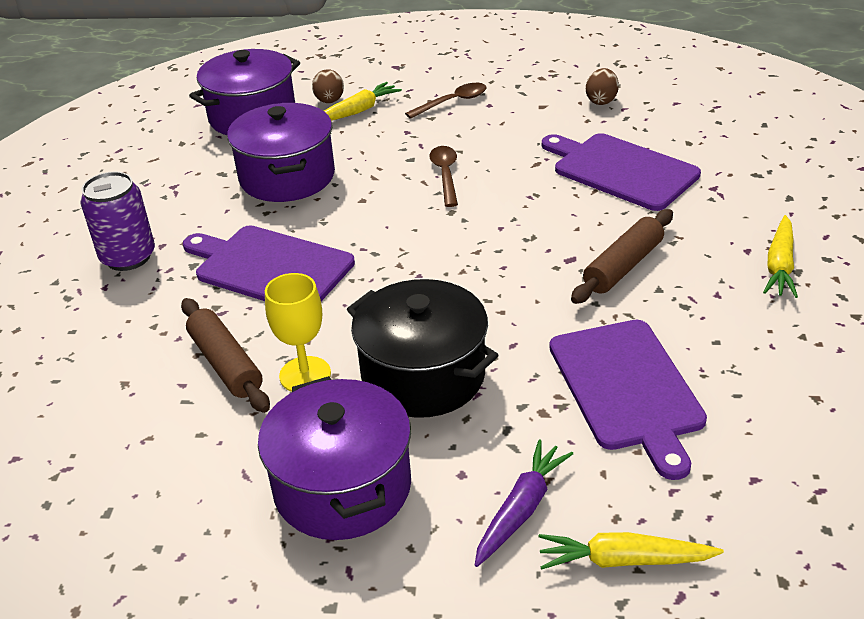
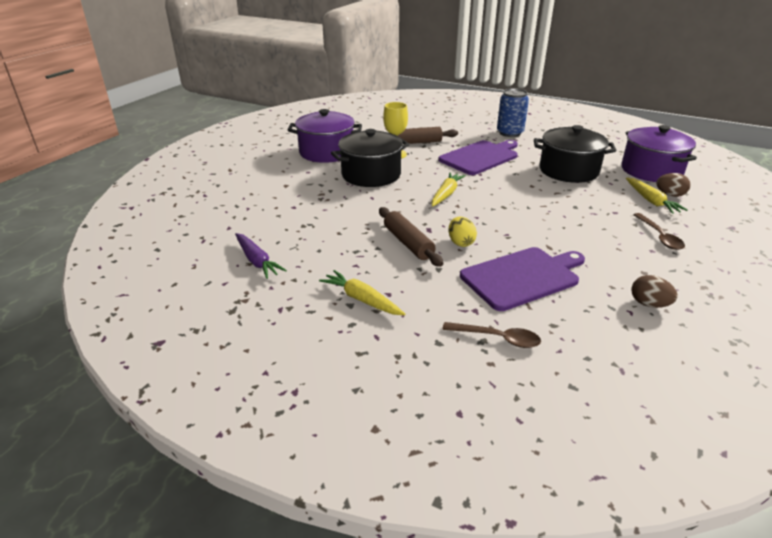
camera: 110 degrees right, 5 degrees down
(128, 257) = (510, 133): purple can -> blue can
(287, 177) = (568, 171): purple pot -> black pot
(445, 175) = (548, 213): brown spoon -> brown spoon (497, 338)
(521, 509) = (278, 178): purple carrot -> purple carrot (257, 261)
(583, 225) = (460, 242): none -> yellow egg
(623, 560) = (232, 189): yellow carrot -> yellow carrot (446, 194)
(627, 389) = (313, 215): purple cutting board -> none

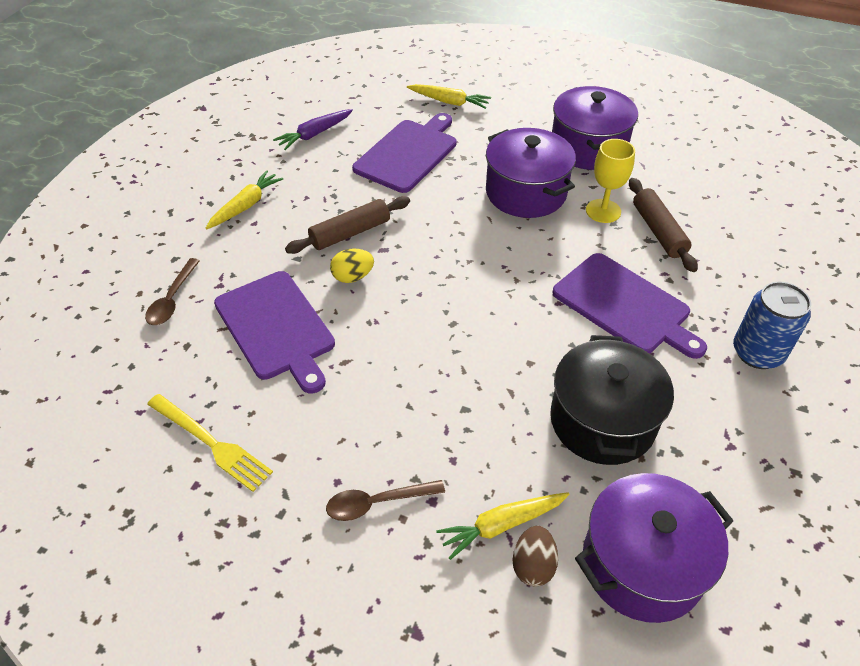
camera: 85 degrees right, 15 degrees up
(308, 215) = (408, 153): none -> purple cutting board
(371, 175) = (526, 192): black pot -> purple pot
(446, 194) = (481, 265): yellow carrot -> yellow carrot (449, 102)
(649, 304) = (211, 443): brown egg -> yellow fork

